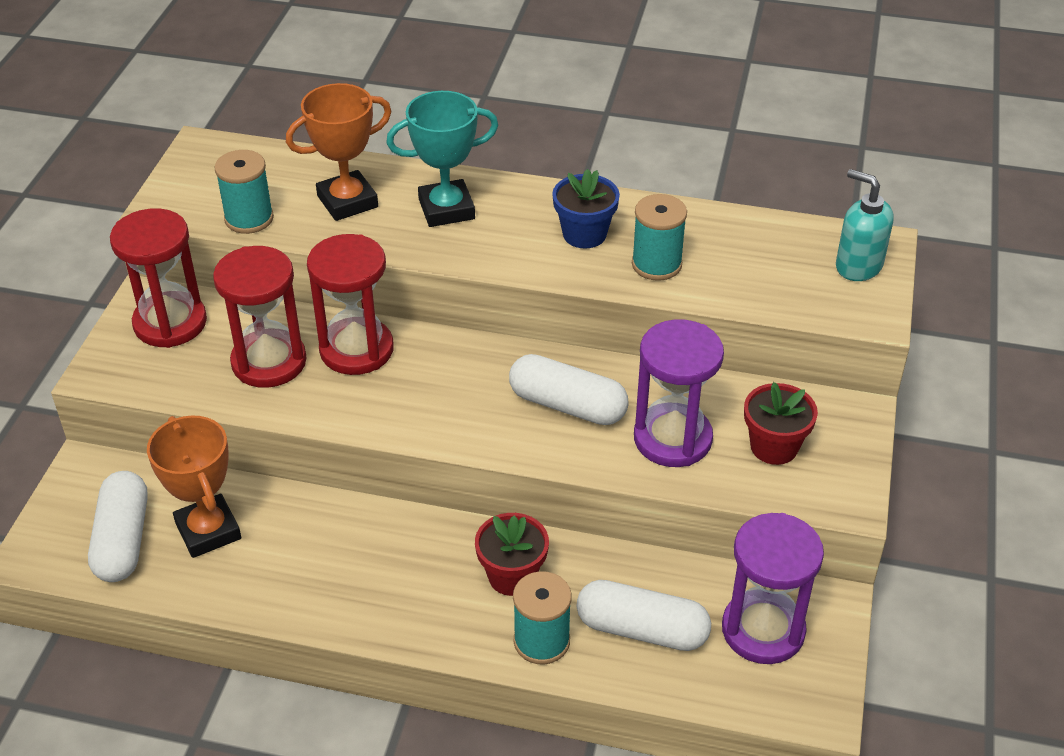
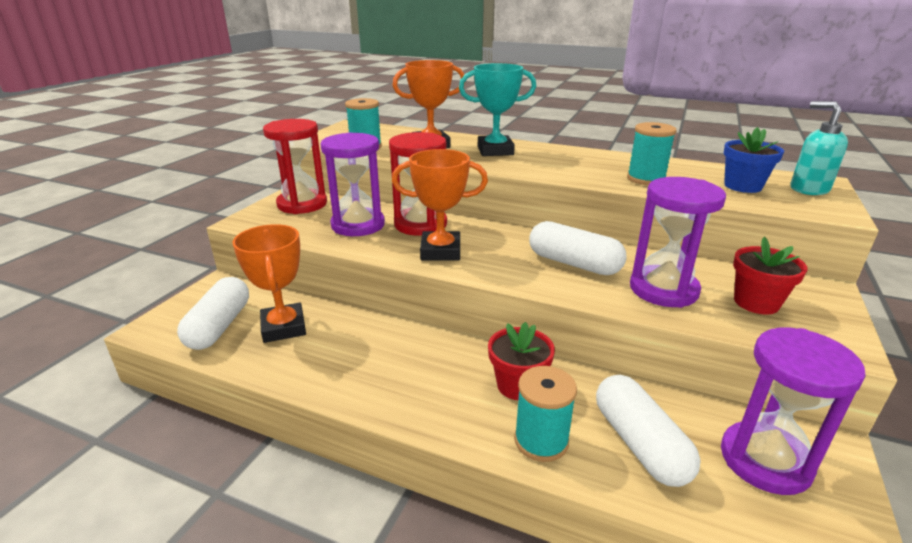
camera: 10 degrees right, 15 degrees down
(269, 362) = (358, 225): red hourglass -> purple hourglass
(395, 403) = (440, 251): none -> orange trophy
(584, 234) = (590, 164): blue flower pot -> blue flower pot (742, 186)
(642, 630) = (639, 444): white capsule -> white capsule turned 45 degrees clockwise

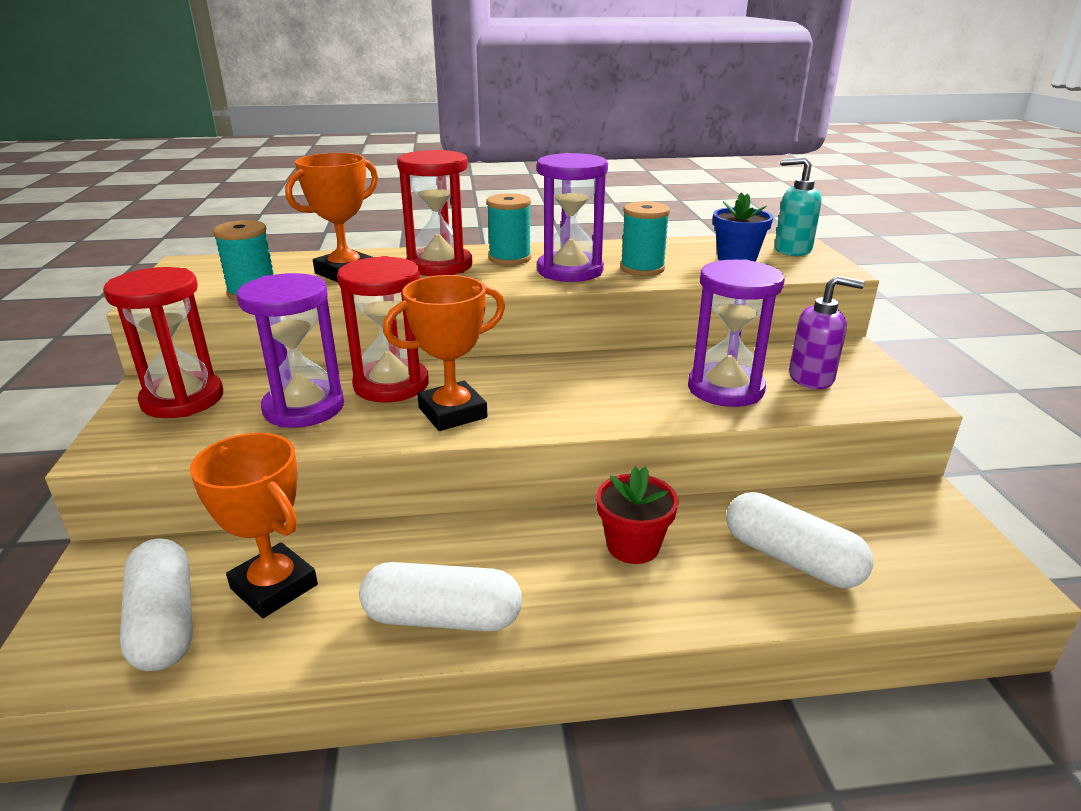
camera: 30 degrees left, 0 degrees up
(495, 151) = (440, 265): turquoise trophy -> red hourglass
(541, 441) = (705, 595): turquoise spool -> turquoise spool (510, 258)
(573, 263) = (616, 385): white capsule -> white capsule (442, 618)
(756, 302) = (811, 378): red flower pot -> purple soap dispenser
(765, 460) = (895, 530): purple hourglass -> purple hourglass (570, 271)

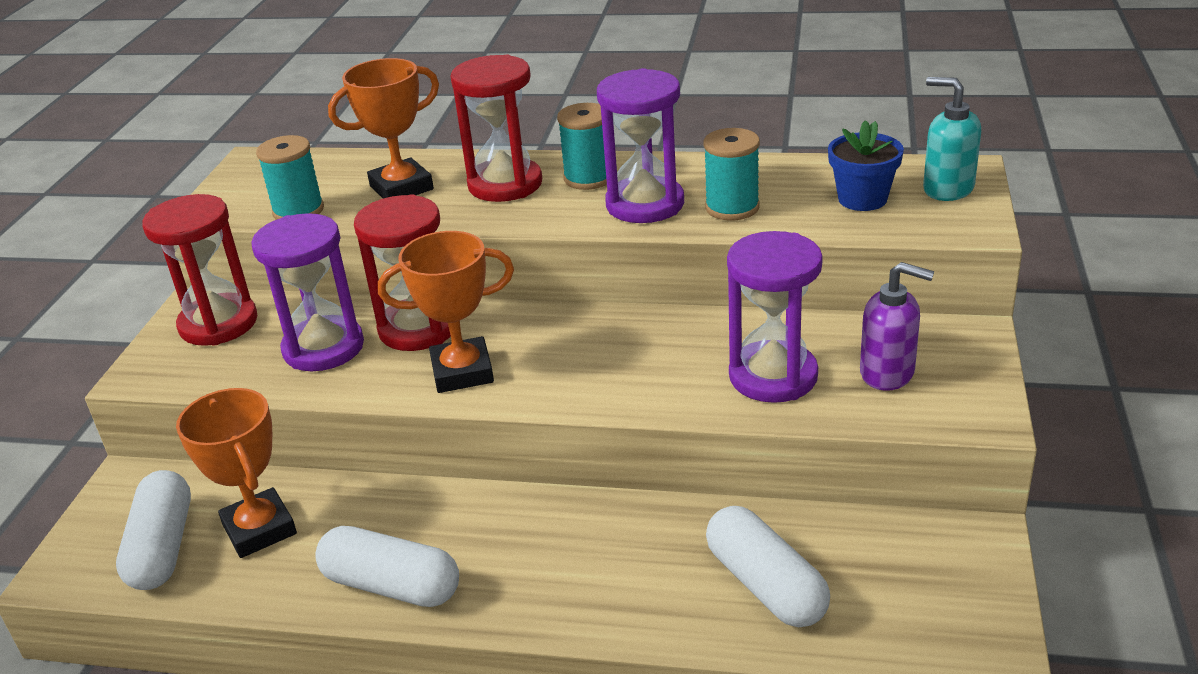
camera: 20 degrees right, 5 degrees up
(633, 546) = (608, 543): red flower pot -> none

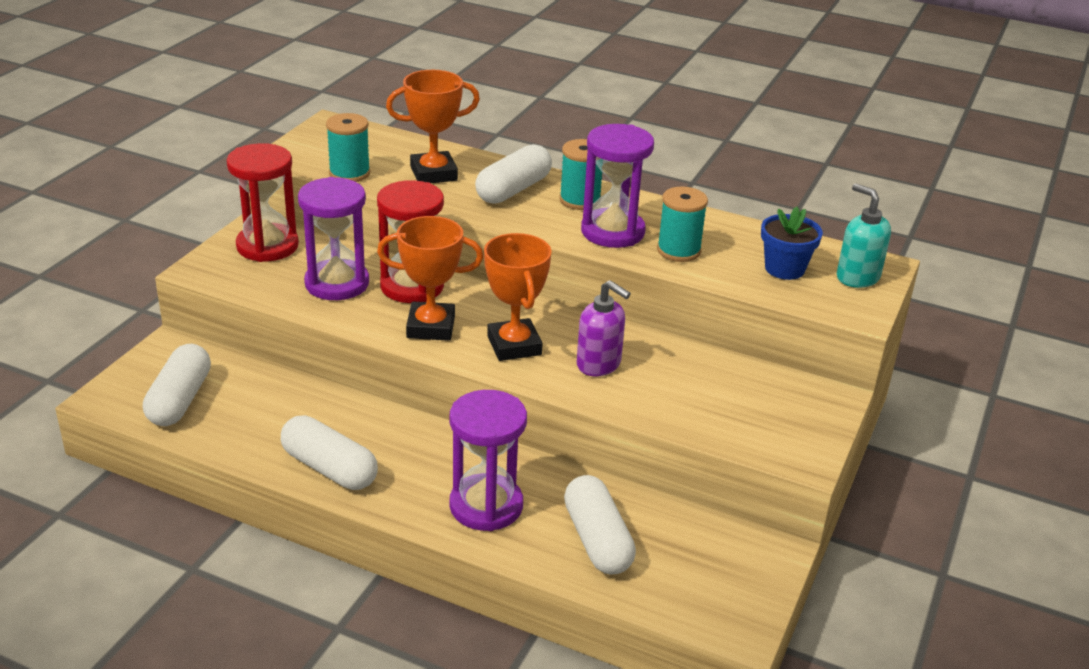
camera: 10 degrees right, 0 degrees up
(259, 529) = (251, 405): orange trophy -> orange trophy (514, 345)
(505, 184) = (513, 189): red hourglass -> white capsule
(773, 376) = (661, 389): purple hourglass -> purple hourglass (486, 506)
(887, 373) = (750, 409): purple soap dispenser -> purple soap dispenser (599, 364)

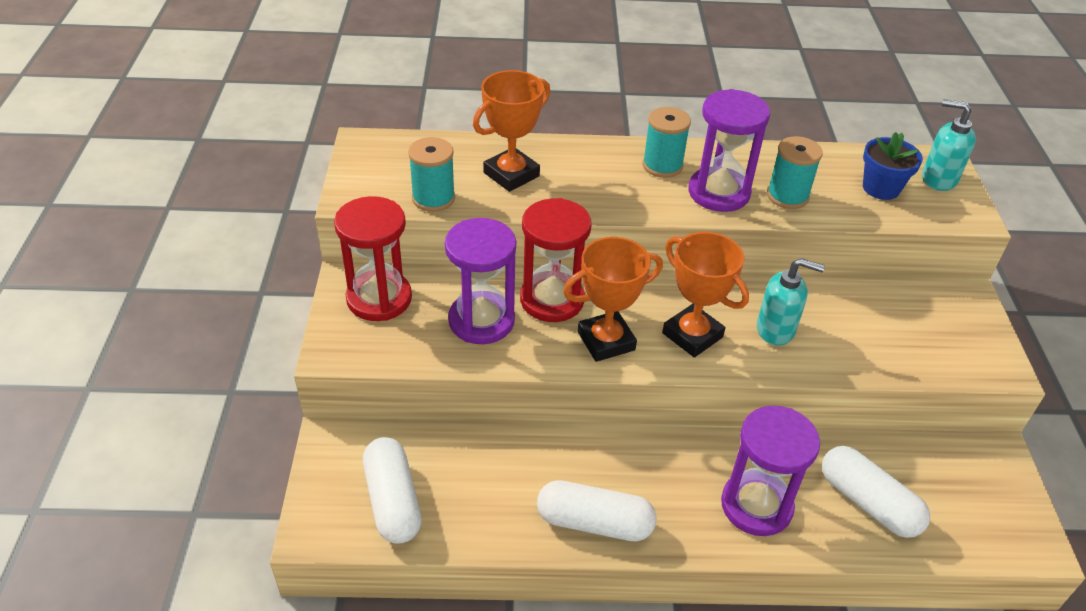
camera: 25 degrees left, 10 degrees up
(513, 189) = (597, 171): white capsule -> none
(599, 364) = (776, 330): purple soap dispenser -> turquoise soap dispenser

